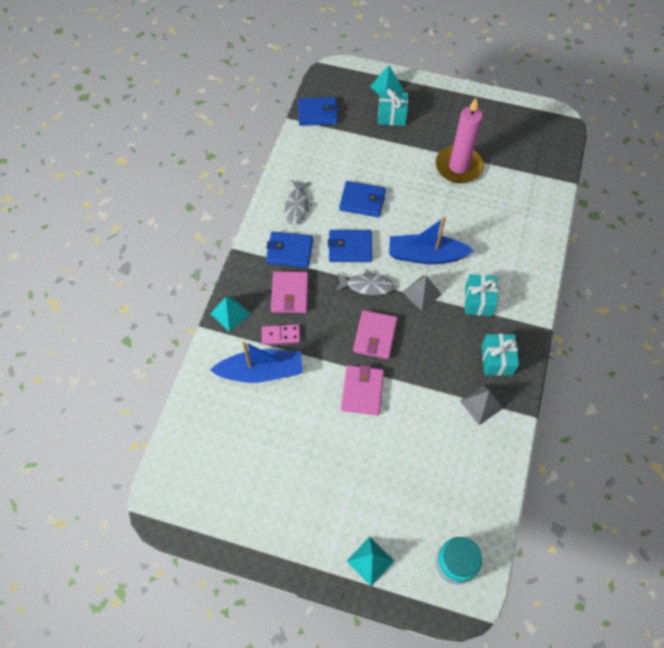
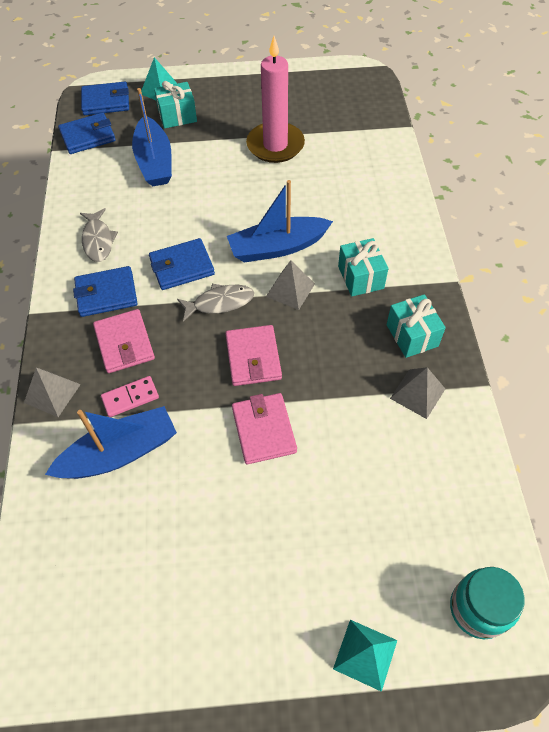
camera: 20 degrees left, 5 degrees down
(230, 313) = (52, 393): turquoise pyramid -> grey pyramid
(360, 152) = (154, 162): none -> blue boat
(362, 201) = (177, 212): blue wallet -> blue wallet (106, 102)

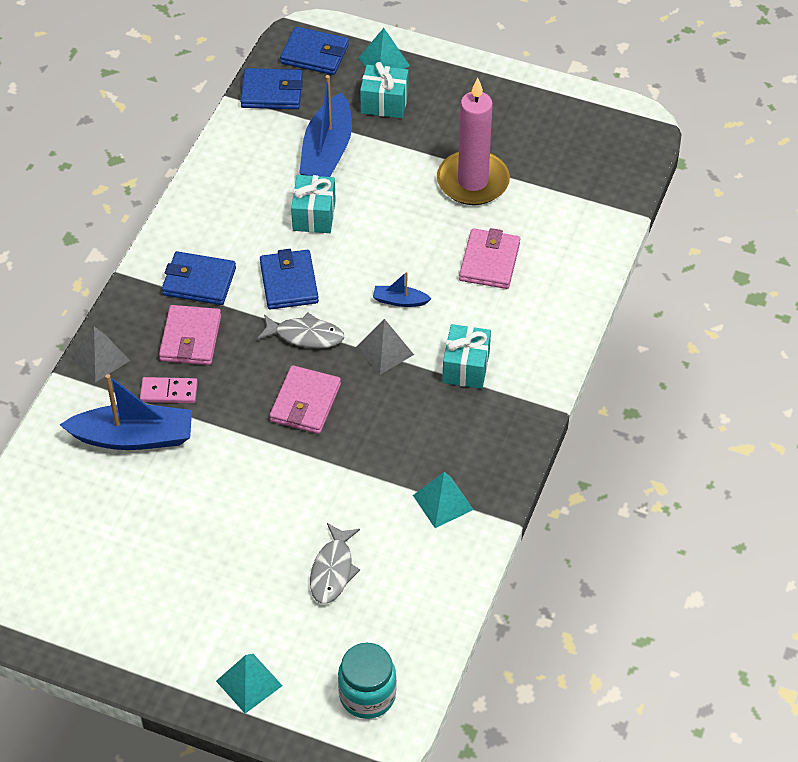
camera: 25 degrees right, 5 degrees down
(98, 240) = (220, 220): grey fish -> grey fish (333, 570)
(182, 267) = (289, 282): blue wallet -> blue wallet turned 75 degrees clockwise
(264, 430) = (274, 473): pink wallet -> pink wallet (489, 262)
(277, 247) = (400, 301): blue boat -> blue boat, size x0.47
(412, 335) = (477, 446): turquoise gift -> turquoise gift (314, 215)
(417, 393) = (443, 502): grey pyramid -> turquoise pyramid

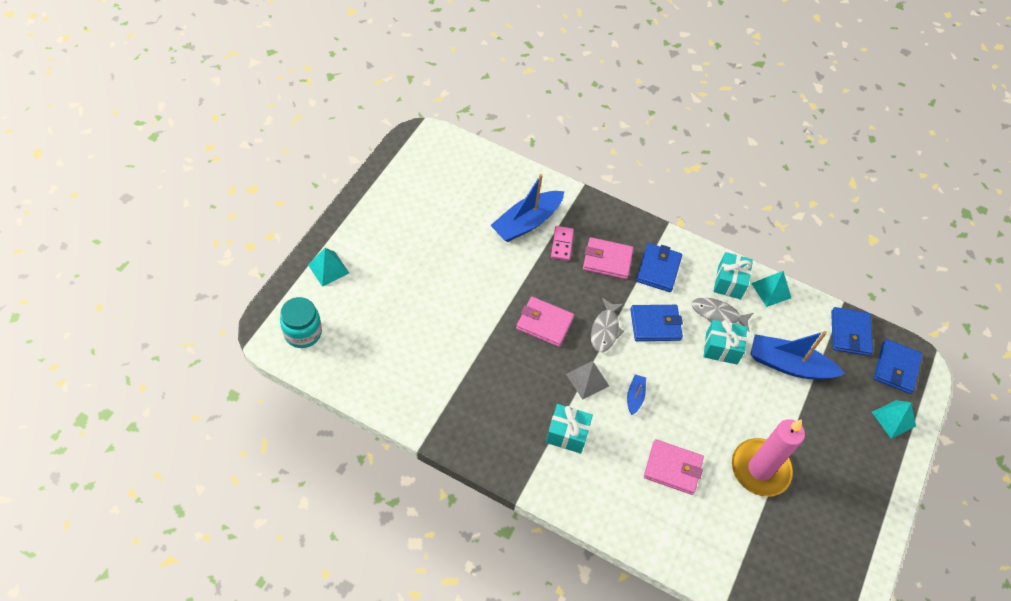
camera: 90 degrees right, 5 degrees up
(100, 358) = (593, 209): grey pyramid -> none
(133, 437) = (527, 222): blue boat -> blue boat turned 45 degrees clockwise
(333, 570) = (402, 324): grey fish -> grey fish (718, 314)
(384, 103) = (845, 413): turquoise gift -> turquoise gift (729, 282)
(443, 502) = (446, 400): turquoise pyramid -> turquoise pyramid (771, 290)

